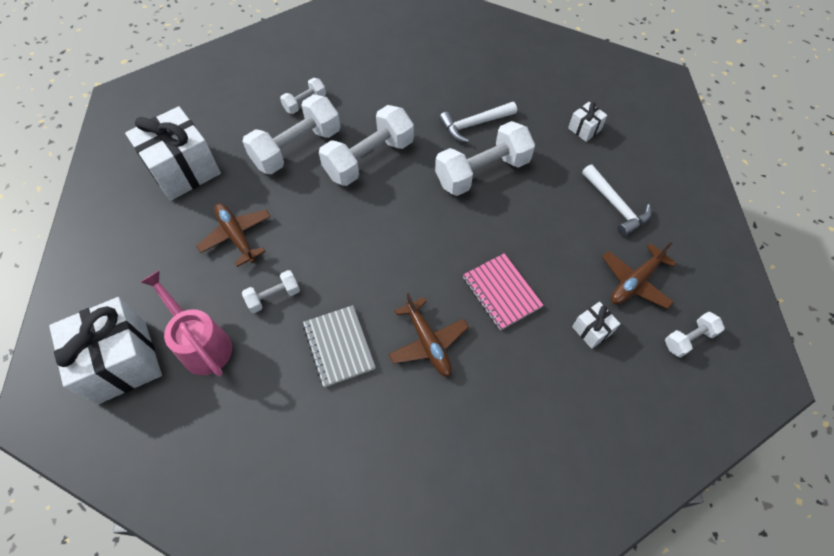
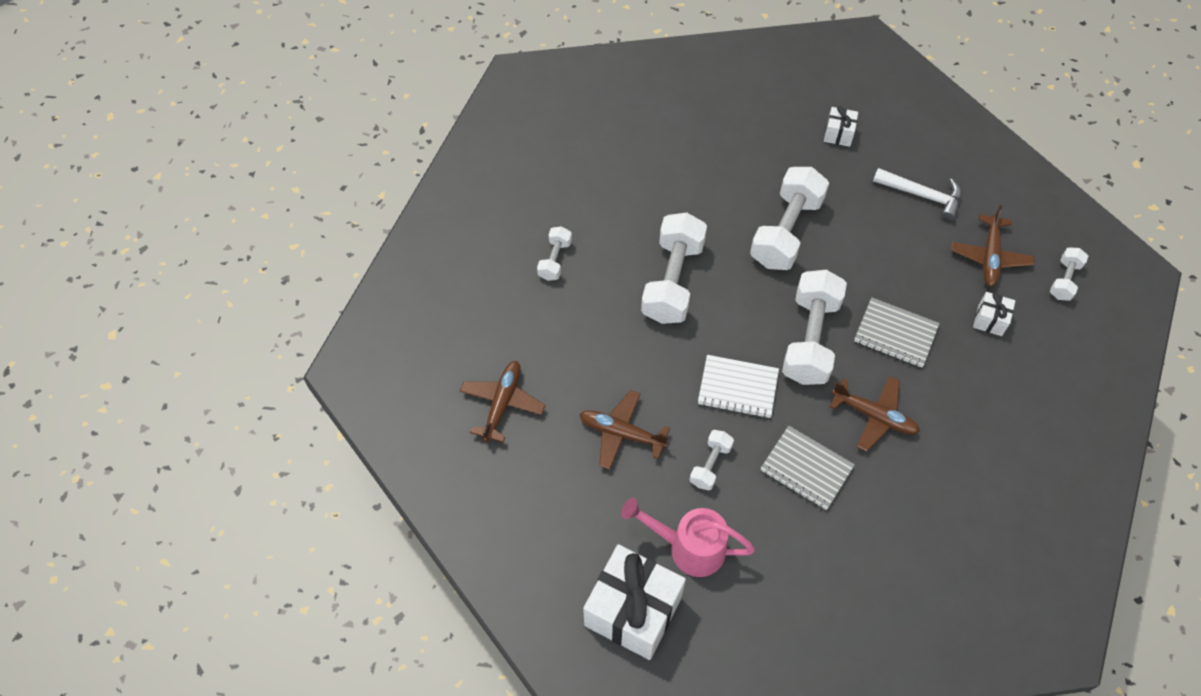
camera: 35 degrees left, 0 degrees up
(184, 170) = (502, 403): white gift -> brown plane
(297, 148) = (593, 312): white dumbbell -> white dumbbell (810, 339)
(344, 256) = (738, 388): none -> white notebook
(474, 124) = (738, 187): white hammer -> none
(501, 292) = (895, 334): pink notebook -> grey notebook

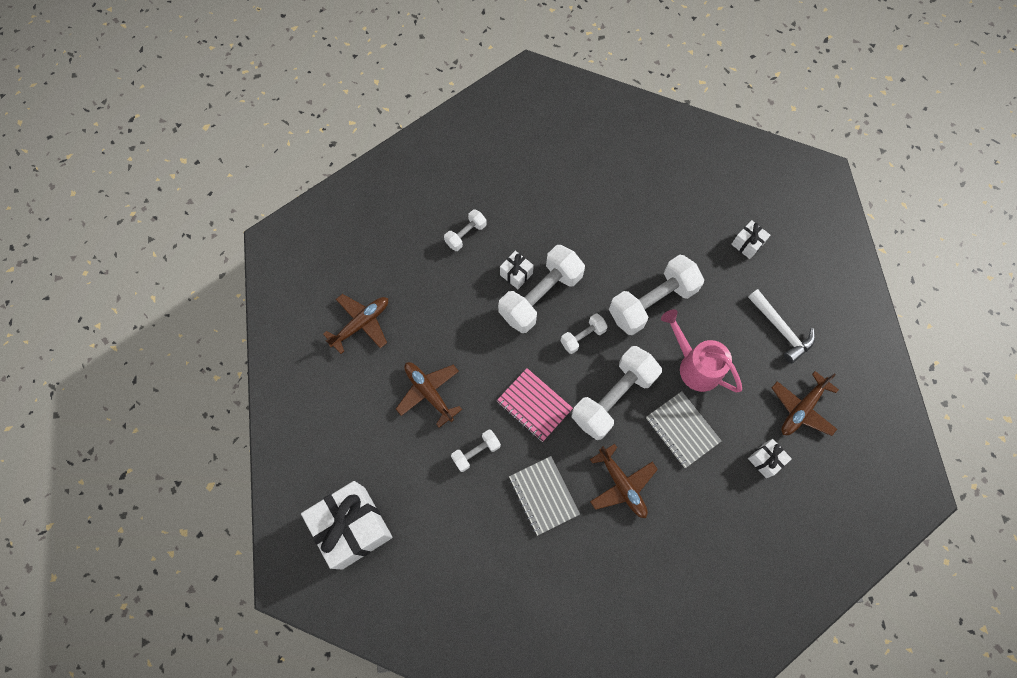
camera: 30 degrees right, 10 degrees up
(633, 272) = (516, 274): none -> white gift
(689, 547) = (421, 504): pink watering can -> pink watering can (695, 365)
(738, 388) = (534, 405): white notebook -> pink notebook
(1064, 280) = (850, 461): white dumbbell -> white dumbbell (583, 337)

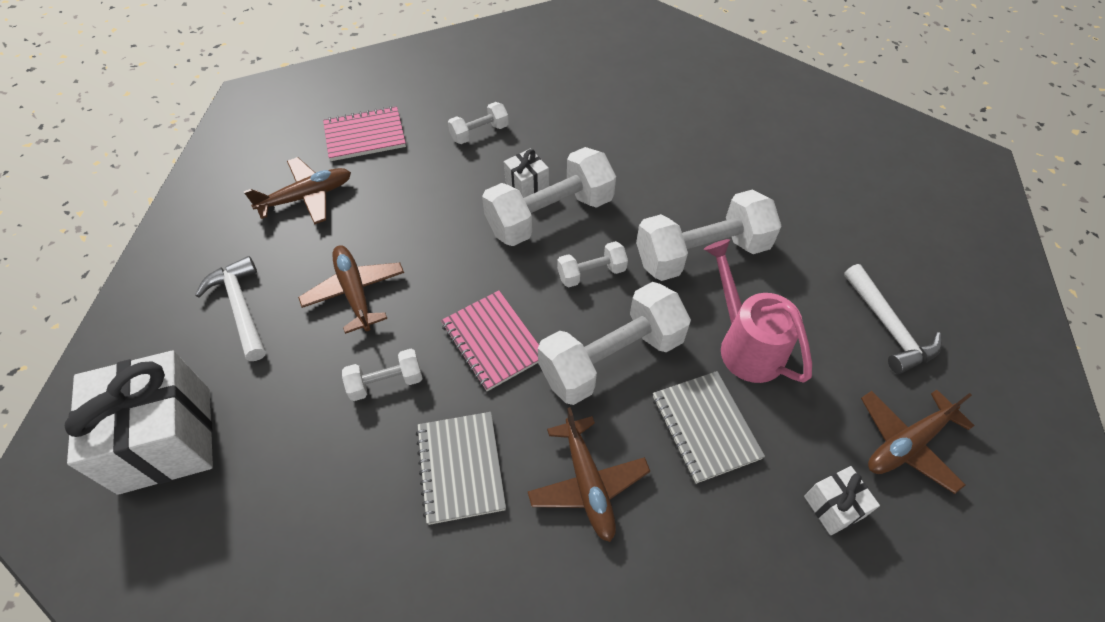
camera: 15 degrees right, 15 degrees down
(356, 424) = (241, 308): none -> white hammer
(380, 258) = (365, 136): none -> pink notebook
(747, 244) = (854, 215): white gift -> none

